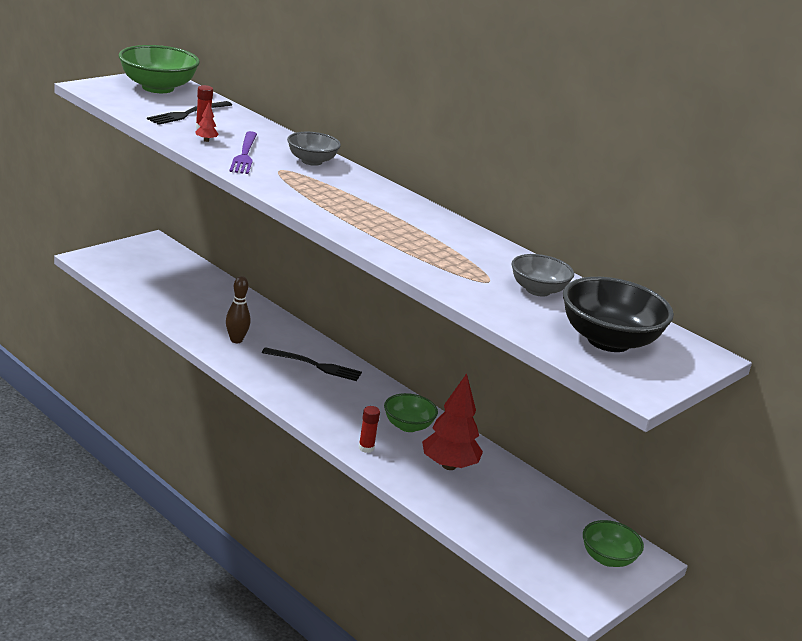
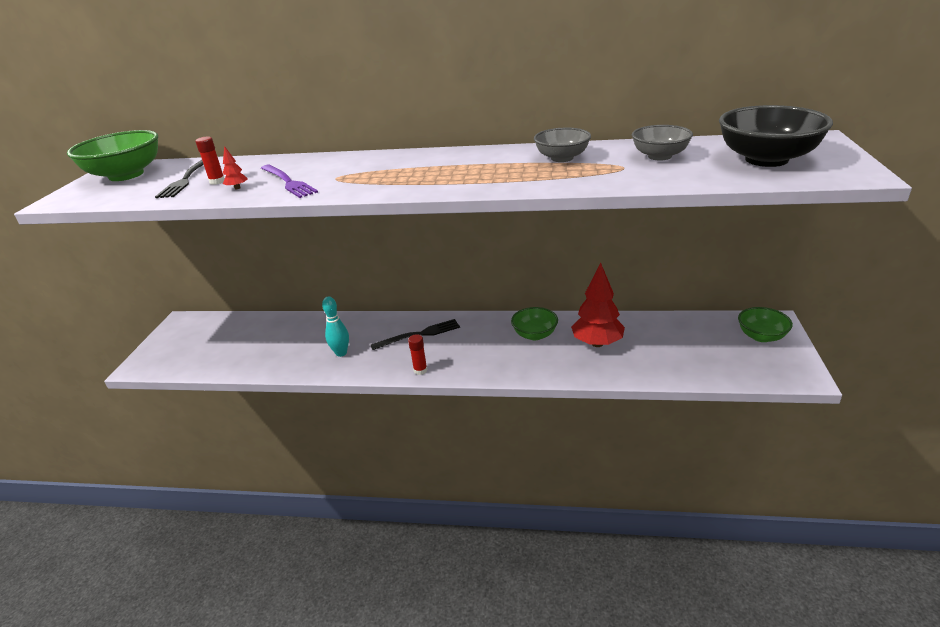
camera: 30 degrees left, 5 degrees up
(236, 340) = (341, 353): brown bowling pin -> turquoise bowling pin
(312, 161) = (346, 162): grey bowl -> grey bowl (562, 158)
(366, 448) = (536, 368): red glue stick -> red glue stick (420, 370)

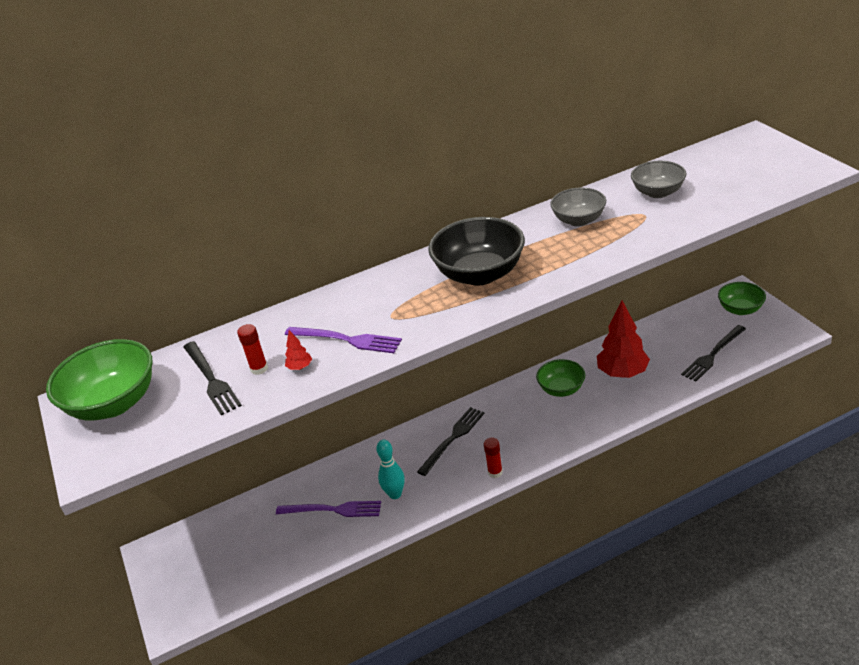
camera: 30 degrees left, 5 degrees up
(295, 344) = (333, 510): none -> purple fork
(695, 361) = (713, 355): none -> black fork
(766, 159) = (741, 171): black bowl -> black bowl (480, 274)

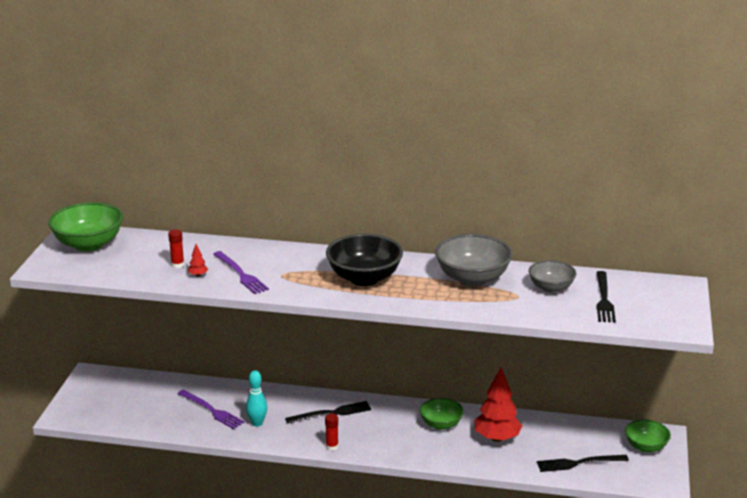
camera: 30 degrees right, 10 degrees down
(211, 379) = (148, 257): black fork -> black fork (604, 299)
(579, 220) = (472, 278): grey bowl -> grey bowl, size x1.64

